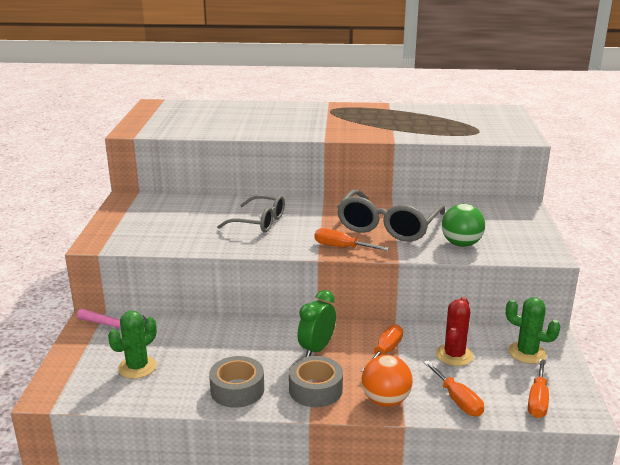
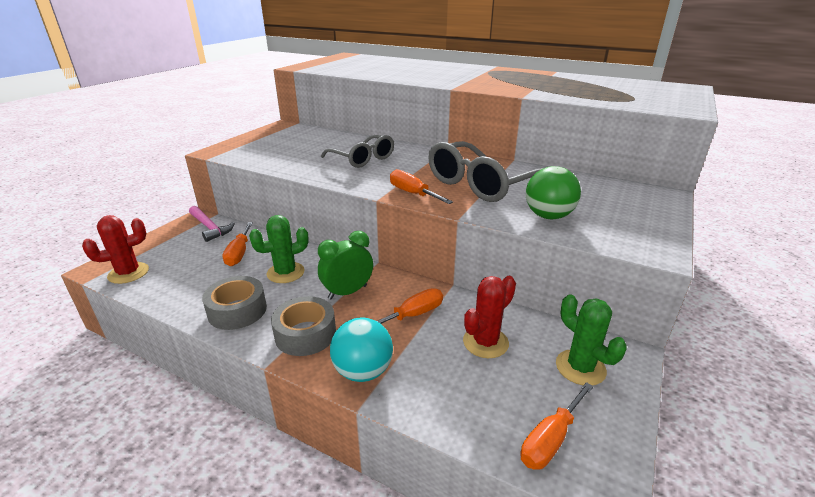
camera: 25 degrees right, 5 degrees up
(87, 390) = (128, 273): none -> red cactus
(137, 367) = (185, 265): green cactus -> green cactus (285, 273)
(385, 400) = (363, 371): orange ball -> turquoise ball
(457, 400) = (445, 401): orange screwdriver -> orange screwdriver (239, 253)

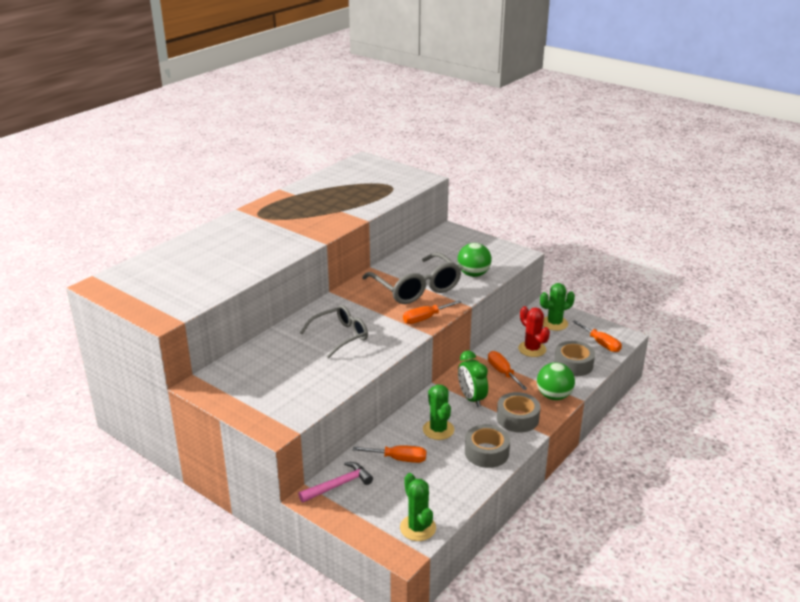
camera: 80 degrees left, 0 degrees up
(128, 273) = (418, 528): red cactus -> green cactus
(363, 371) = (554, 396): turquoise ball -> green ball
(460, 395) = (573, 364): none -> grey tape

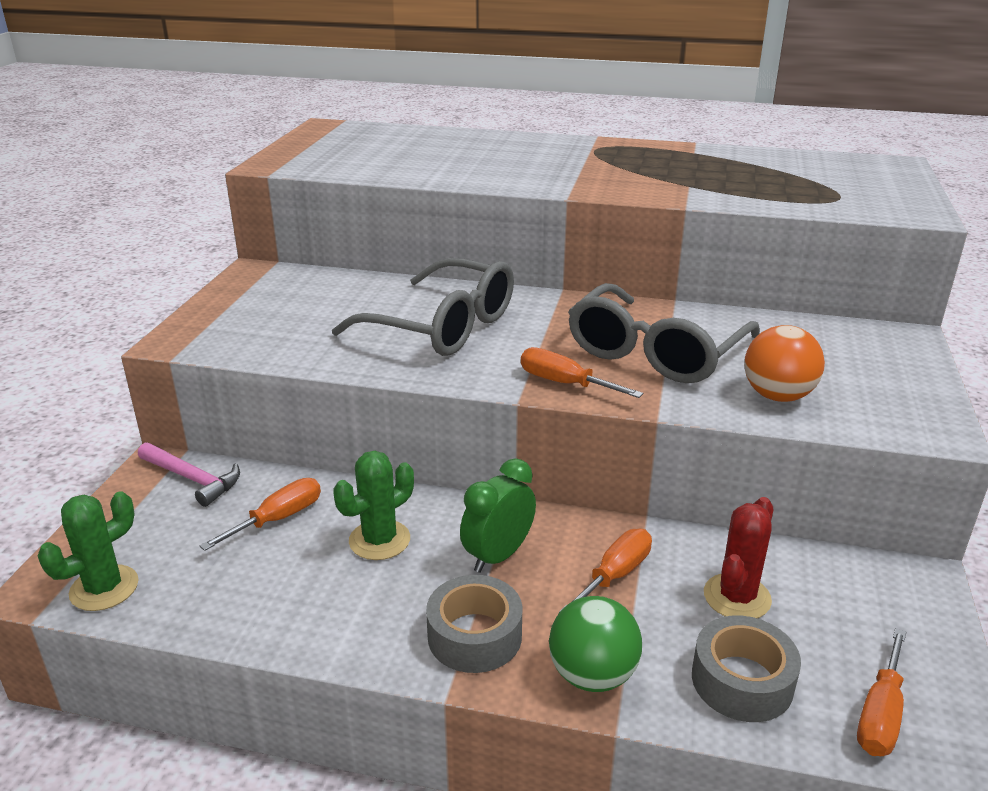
camera: 65 degrees right, 0 degrees up
(340, 336) = (443, 327): grey glasses -> grey glasses, size x1.54
(399, 459) = (278, 519): orange screwdriver -> orange screwdriver turned 120 degrees counterclockwise
(473, 274) = (777, 396): green ball -> orange ball
(486, 452) = (342, 619): grey tape -> none
(554, 323) = (873, 609): green cactus -> none

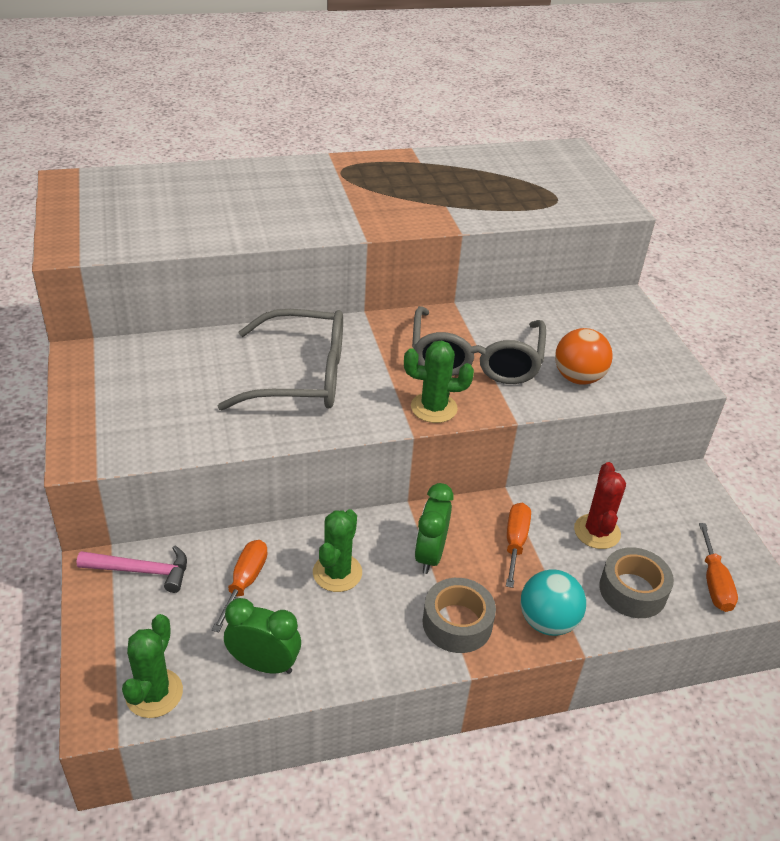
camera: 30 degrees left, 10 degrees up
(229, 600) = (264, 664): none -> green clock
(564, 383) = (434, 408): orange screwdriver -> green cactus
(592, 675) = (547, 622): green ball -> turquoise ball

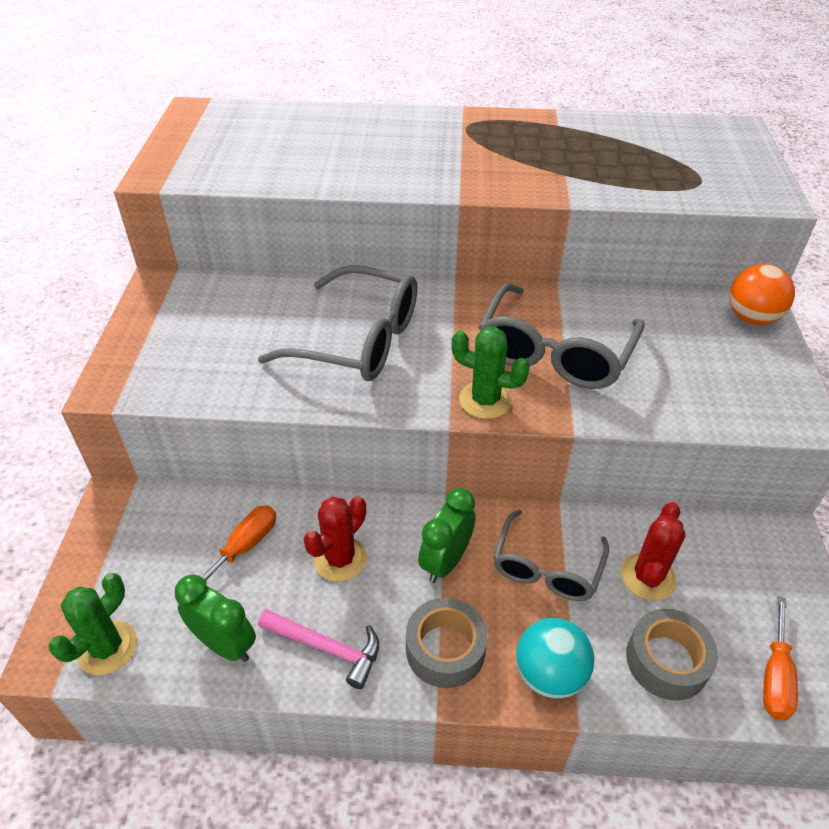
camera: 20 degrees right, 5 degrees up
(141, 571) = (152, 512): pink hammer -> pink hammer (326, 647)
(337, 573) = (340, 559): green cactus -> red cactus
(515, 542) = (546, 568): orange screwdriver -> grey glasses
(578, 378) = (668, 394): orange ball -> orange ball (751, 318)

